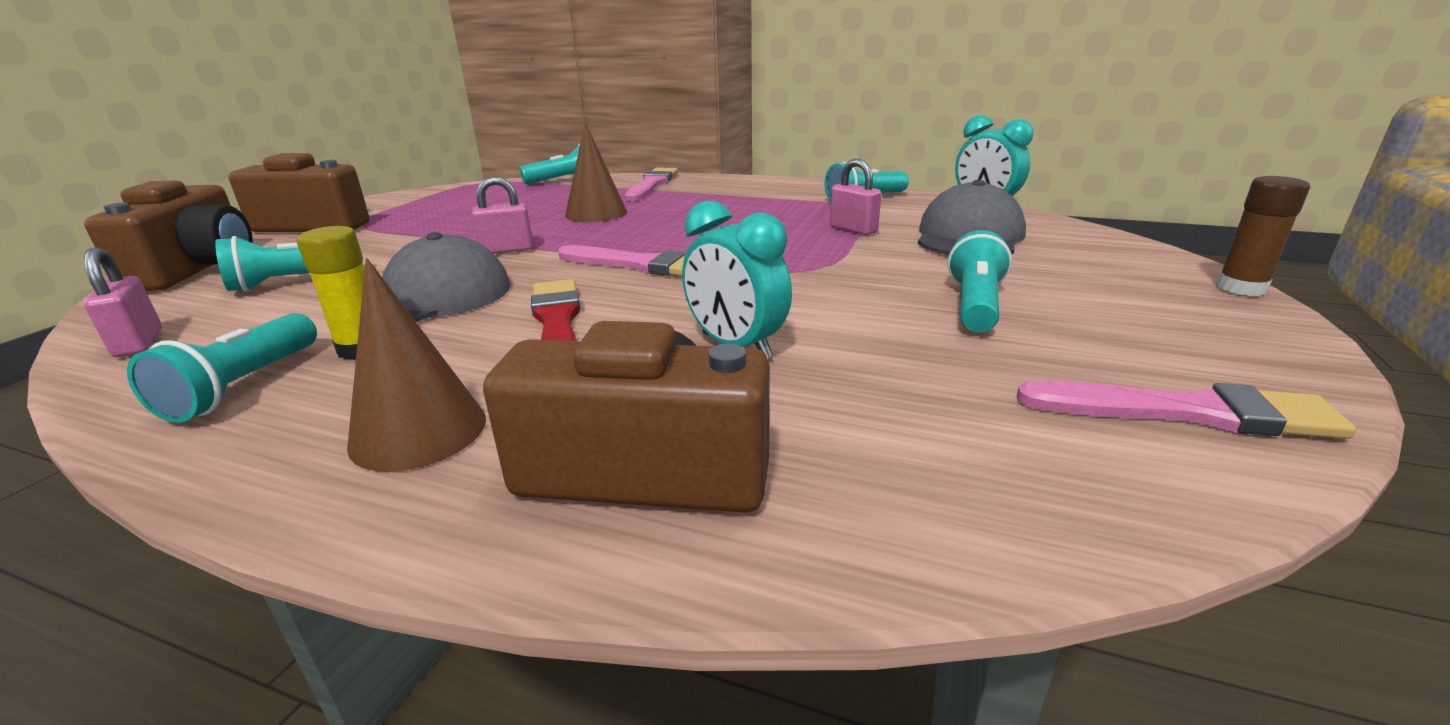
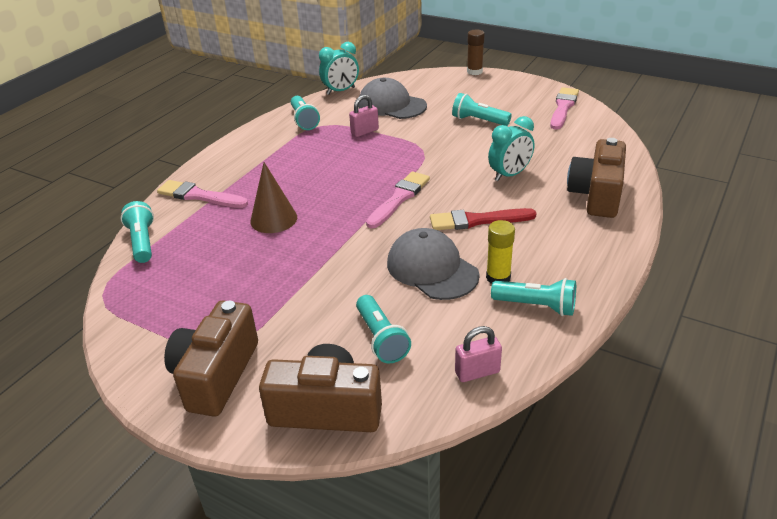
camera: 80 degrees left, 10 degrees up
(418, 431) = (576, 245): brown cone -> none
(507, 250) = (348, 250): pink padlock -> none

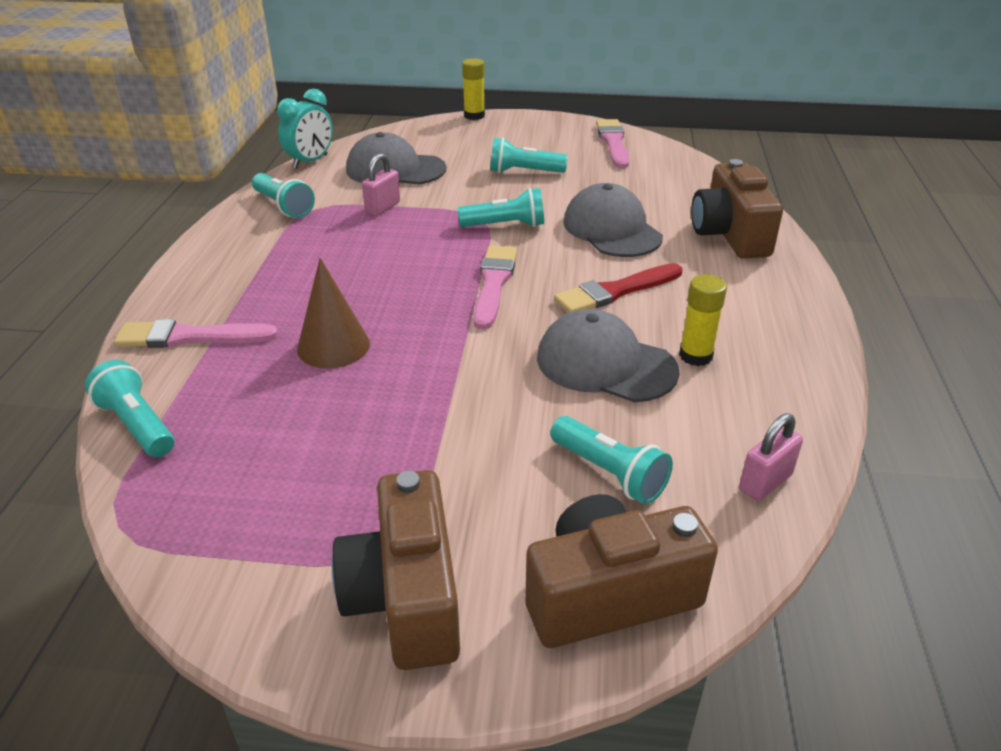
camera: 25 degrees left, 0 degrees up
(474, 71) = (474, 116): brown glue stick -> yellow glue stick
(509, 175) = (612, 229): turquoise clock -> grey cap
(536, 306) = (767, 380): turquoise flashlight -> turquoise flashlight (505, 225)

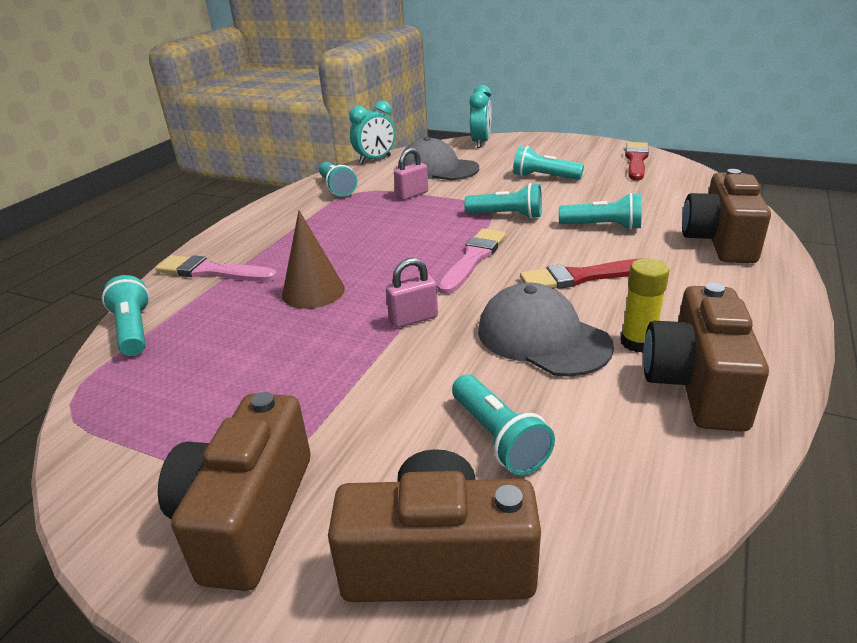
camera: 20 degrees right, 5 degrees down
(429, 129) = (481, 143): none -> turquoise clock
(474, 116) = (522, 135): yellow glue stick -> none
(612, 229) = (603, 226): grey cap -> turquoise flashlight
(613, 142) = (636, 160): pink brush -> red brush
(761, 389) = (696, 384): none -> brown camera
(765, 482) = (662, 479): pink padlock -> pink padlock (413, 319)

